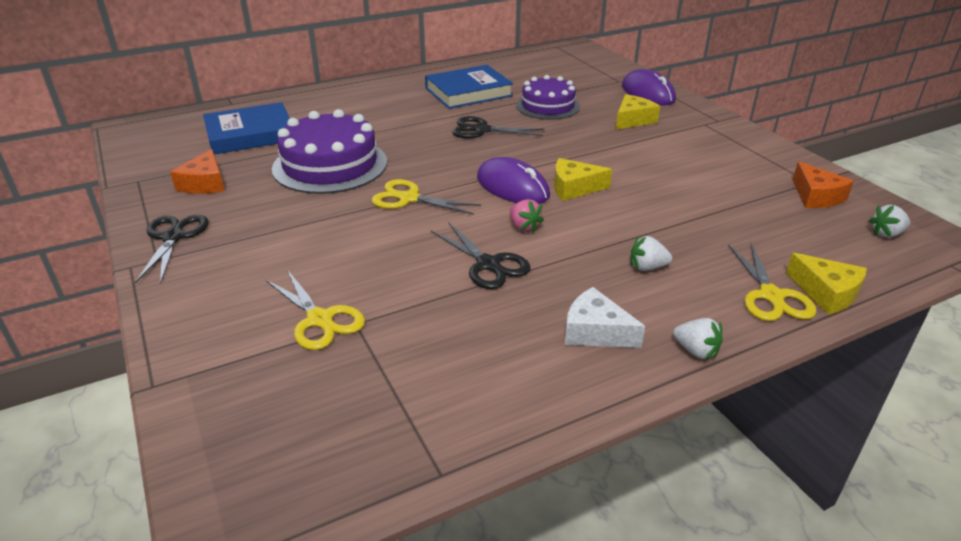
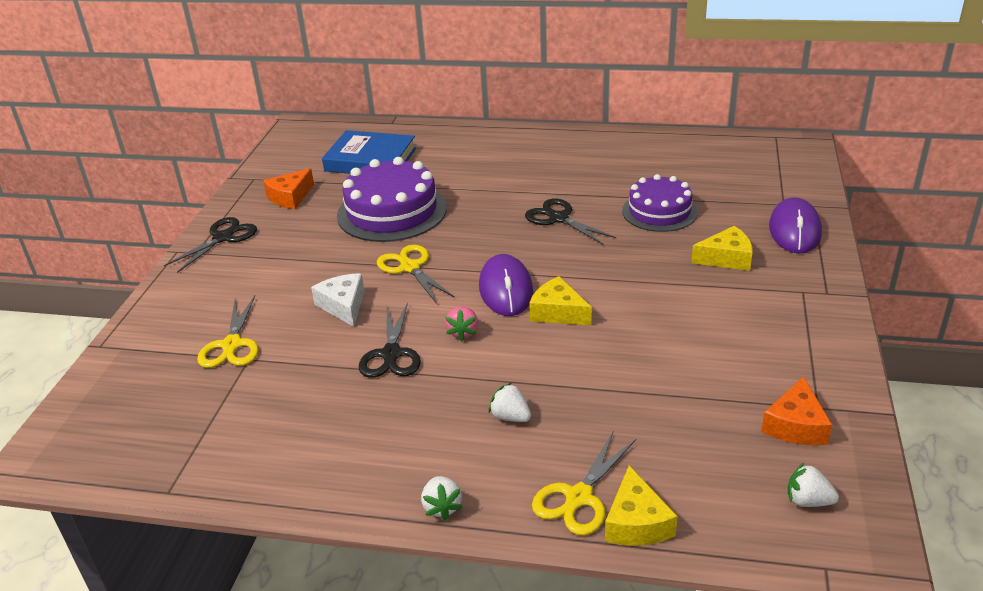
camera: 40 degrees right, 0 degrees up
(468, 92) = (603, 170): blue book -> none
(595, 331) = (391, 449): white cheese -> white cheese (343, 305)

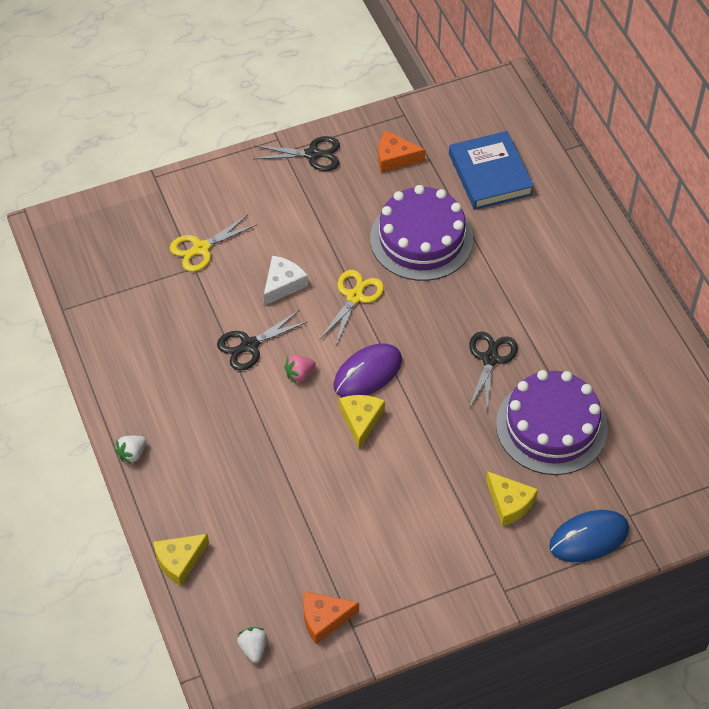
camera: 55 degrees right, 20 degrees up
(510, 417) = (230, 448): white strawberry -> none
(579, 497) = (182, 521): yellow scissors -> none
(659, 211) = (551, 426): purple cake -> purple cake, size x1.52
(794, 230) = (589, 538): purple mouse -> blue mouse

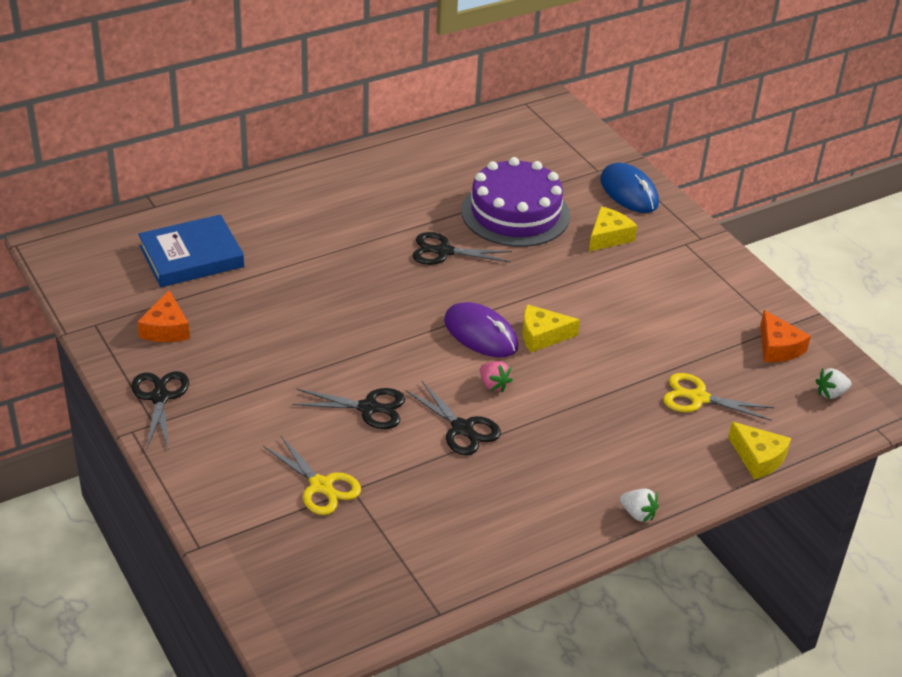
camera: 100 degrees left, 15 degrees down
(283, 284) = (368, 408): white cheese -> black scissors
(354, 297) = (378, 349): yellow scissors -> yellow scissors (698, 398)
(421, 239) = (289, 303): purple cake -> none

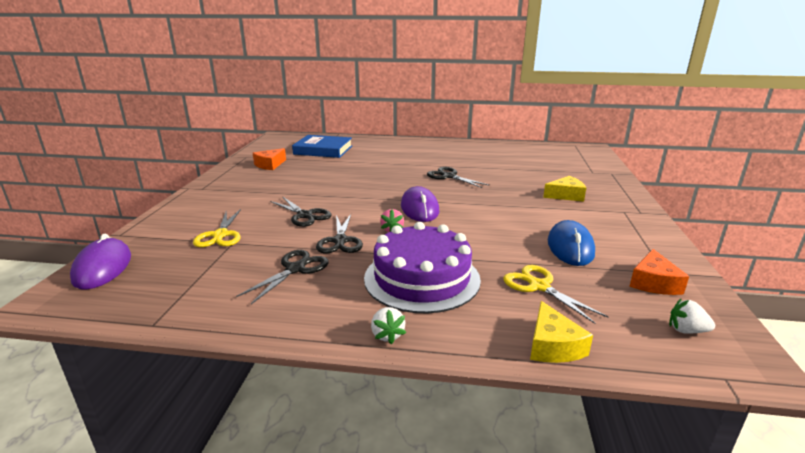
camera: 40 degrees right, 15 degrees down
(160, 397) = (222, 182): black scissors -> black scissors (295, 269)
(272, 593) = (102, 267): none -> purple mouse
(515, 213) = (514, 174): purple cake -> purple cake (422, 278)
(542, 335) = (458, 220): yellow cheese -> none
(629, 192) = (605, 183): blue mouse -> blue mouse (570, 247)

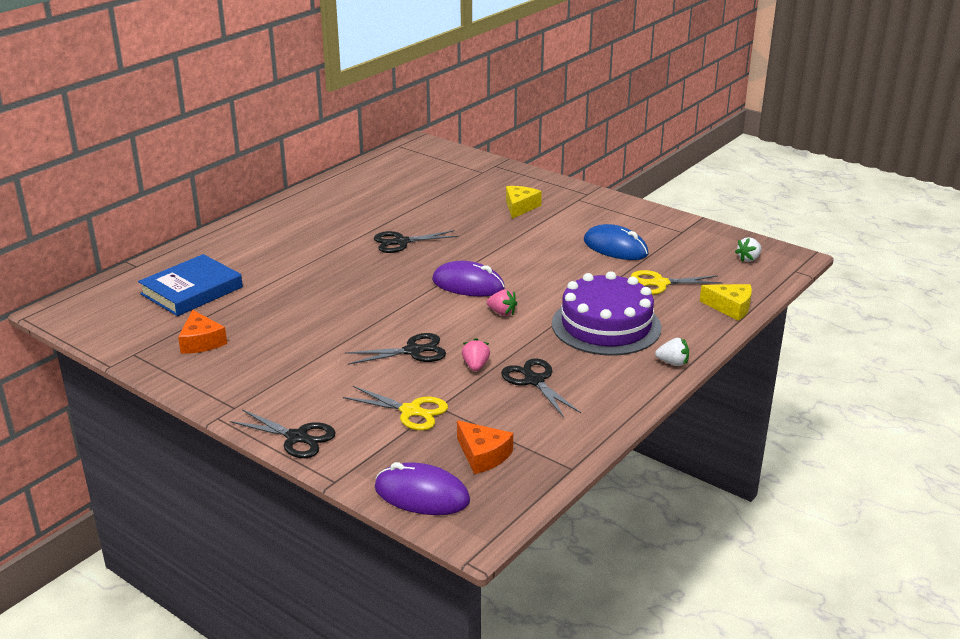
camera: 60 degrees left, 5 degrees up
(301, 240) = (475, 366): none -> pink strawberry
(340, 241) = (498, 345): black scissors -> black scissors (296, 437)
(653, 283) = (691, 242): orange cheese -> orange cheese (483, 455)

